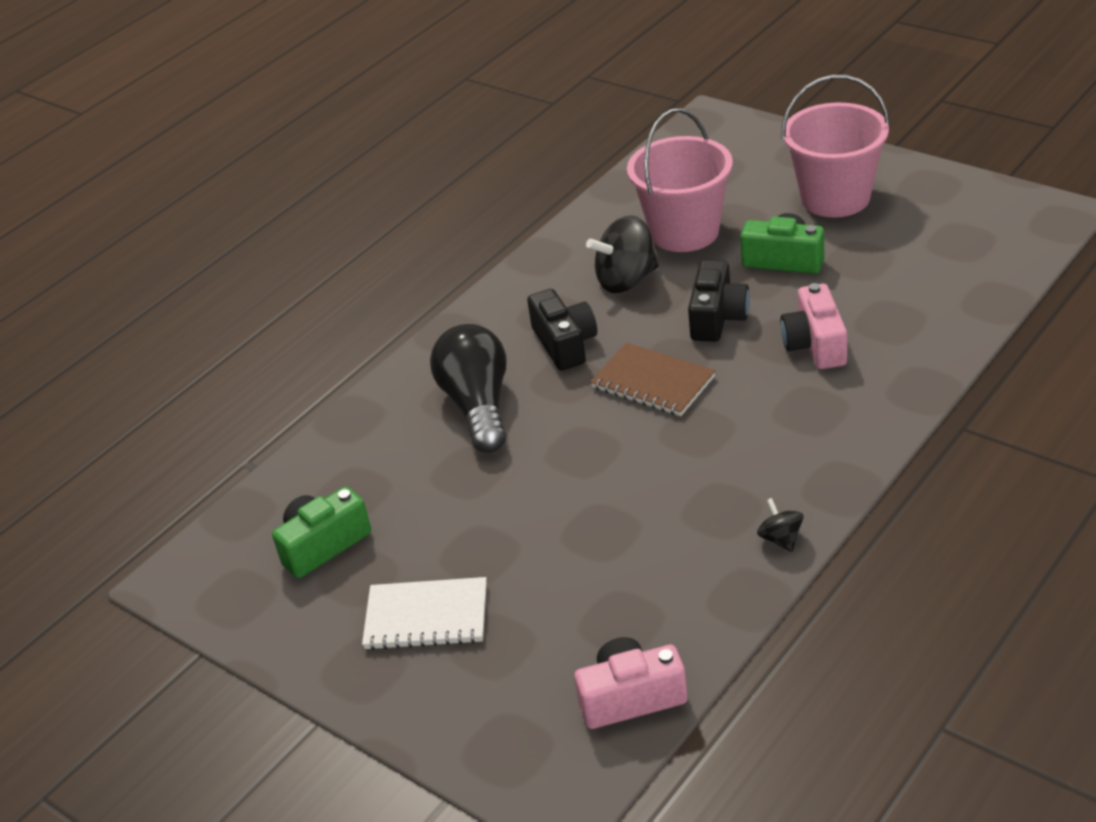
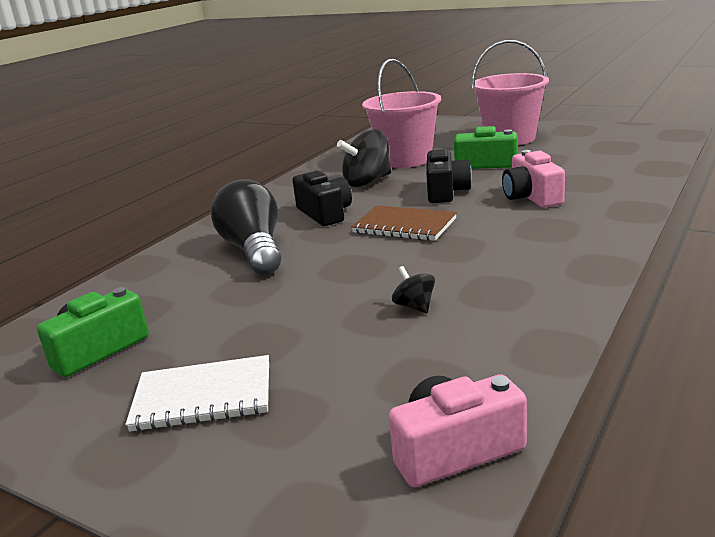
camera: 10 degrees left, 15 degrees down
(780, 539) = (564, 305): black spinning top -> black spinning top (414, 306)

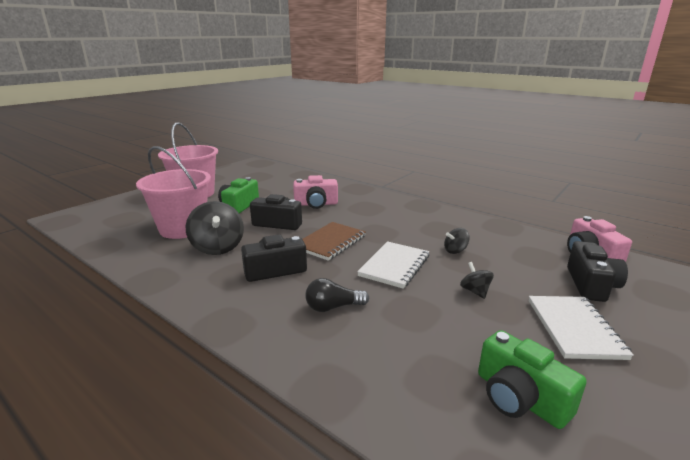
camera: 85 degrees left, 0 degrees up
(254, 250) = (333, 307): black light bulb -> black light bulb, size x0.53
(293, 324) = (475, 291): none -> black spinning top
(327, 431) = (591, 285): none -> black camera
(351, 269) = (394, 266): none -> white notebook

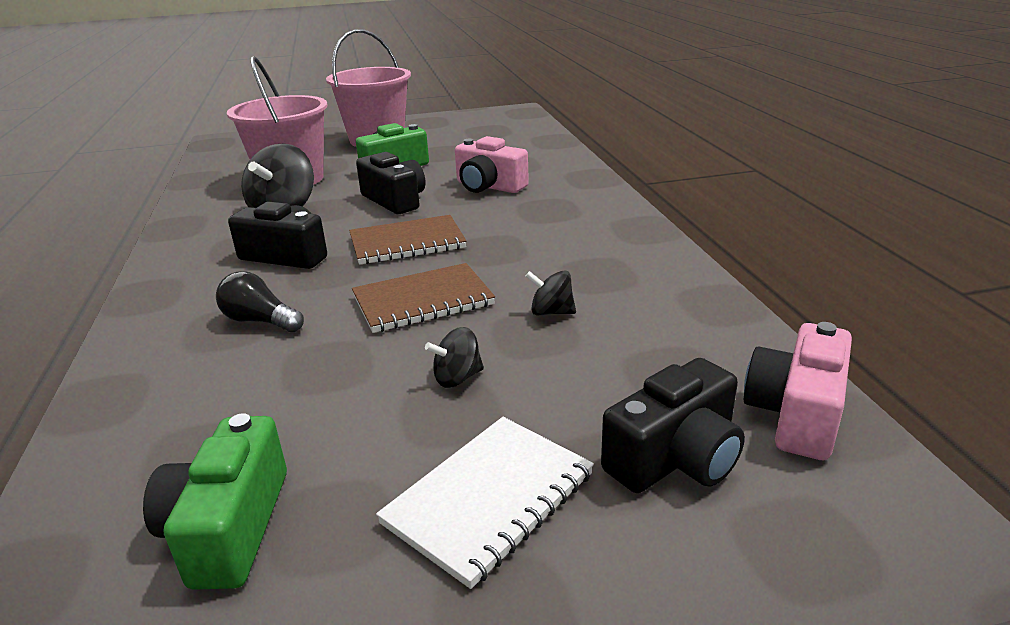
camera: 40 degrees right, 5 degrees up
(394, 266) = (423, 301): white notebook -> brown notebook
(475, 291) = (457, 378): black spinning top -> black spinning top turned 135 degrees counterclockwise

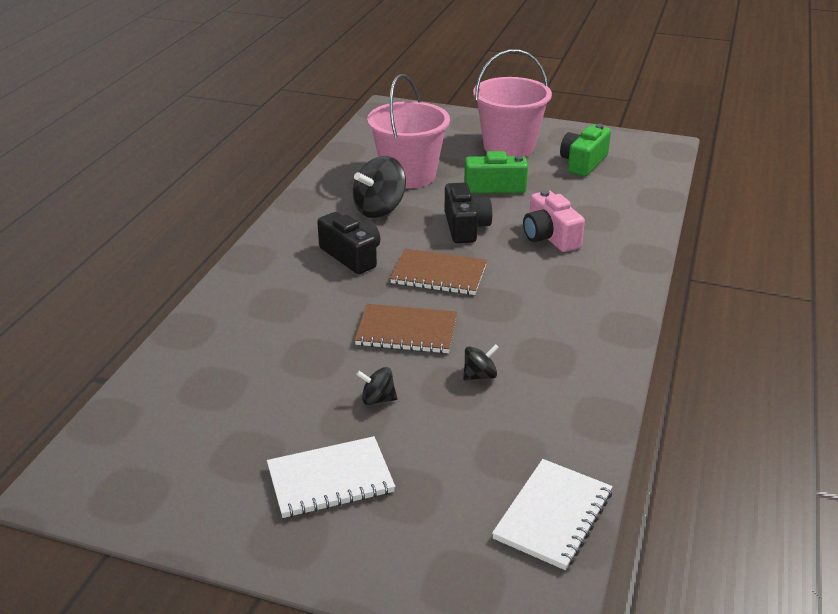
camera: 30 degrees right, 5 degrees up
(228, 527) = (202, 434): green camera -> green camera (583, 163)
(260, 321) = (299, 307): black light bulb -> none
(551, 312) = (480, 375): black spinning top -> black spinning top turned 105 degrees clockwise
(676, 458) = (449, 506): black camera -> none
(795, 414) = (553, 515): pink camera -> white notebook

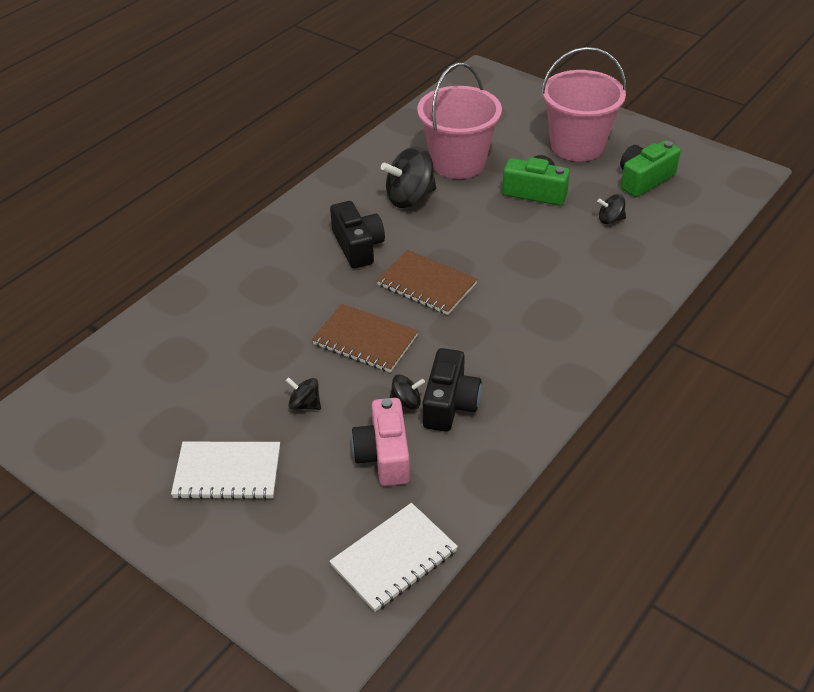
camera: 20 degrees right, 10 degrees up
(465, 227) = (481, 235): black camera -> black camera (450, 404)
(549, 237) = (557, 264): pink camera -> pink camera (384, 455)
(574, 196) = (610, 219): none -> black spinning top

